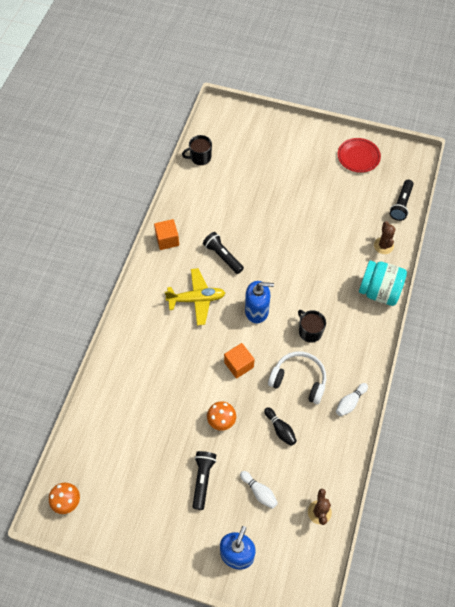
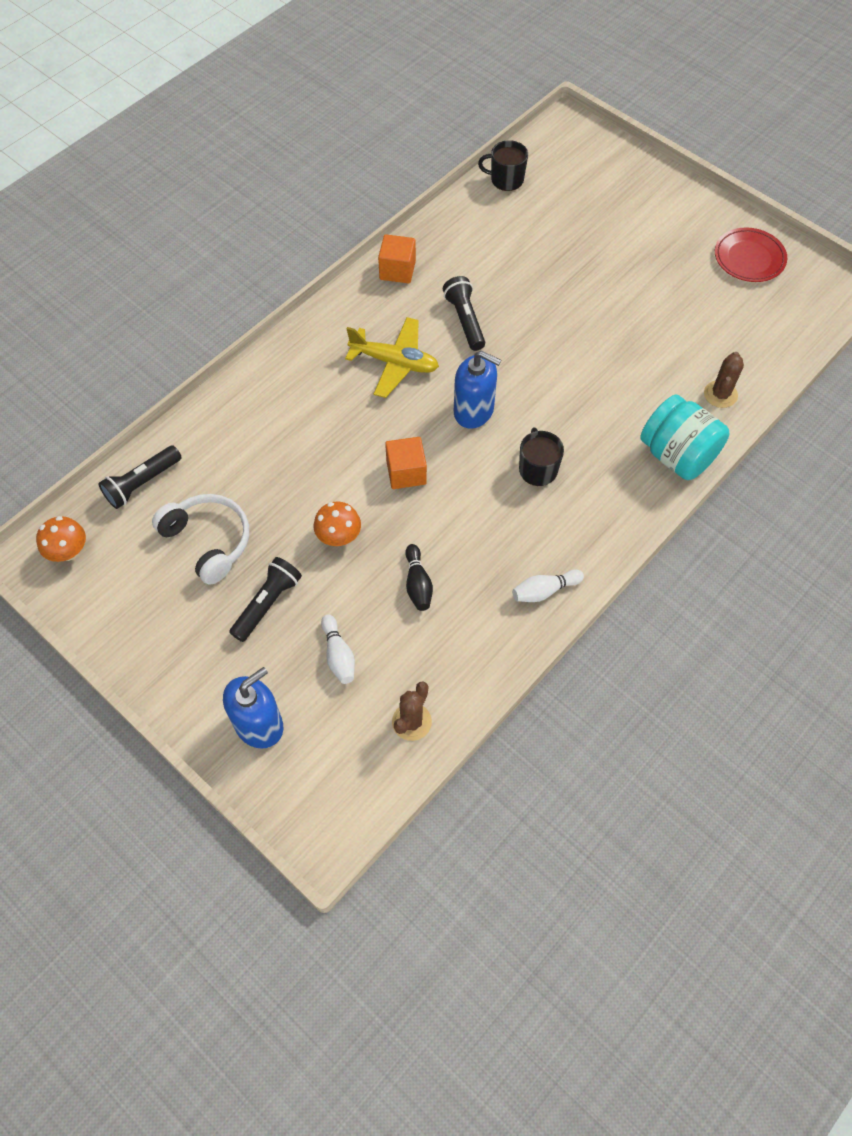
camera: 25 degrees right, 0 degrees up
(299, 380) = (483, 528): white headphones -> white headphones (208, 541)
(401, 204) = (781, 347): black flashlight -> black flashlight (142, 483)

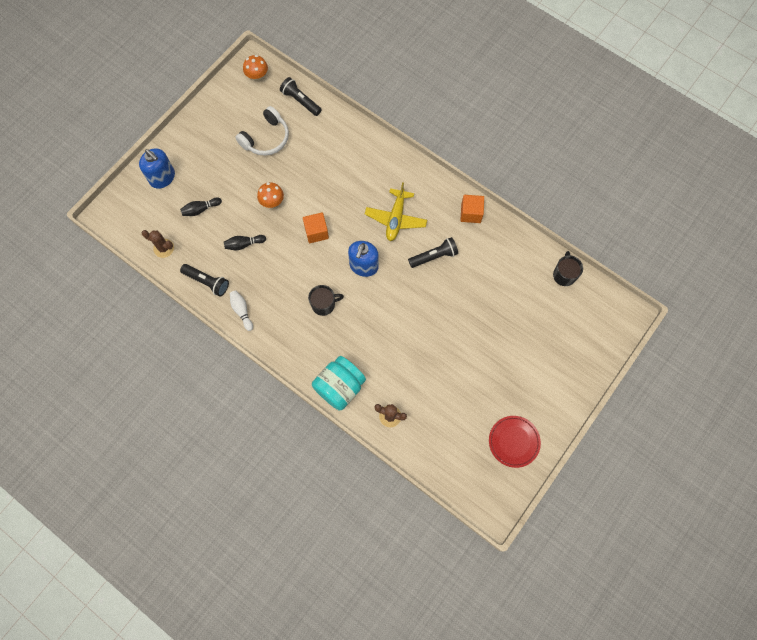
camera: 85 degrees right, 10 degrees up
(267, 604) = (229, 172): black flashlight -> black flashlight (207, 282)
(338, 655) = (201, 209): white bowling pin -> black bowling pin

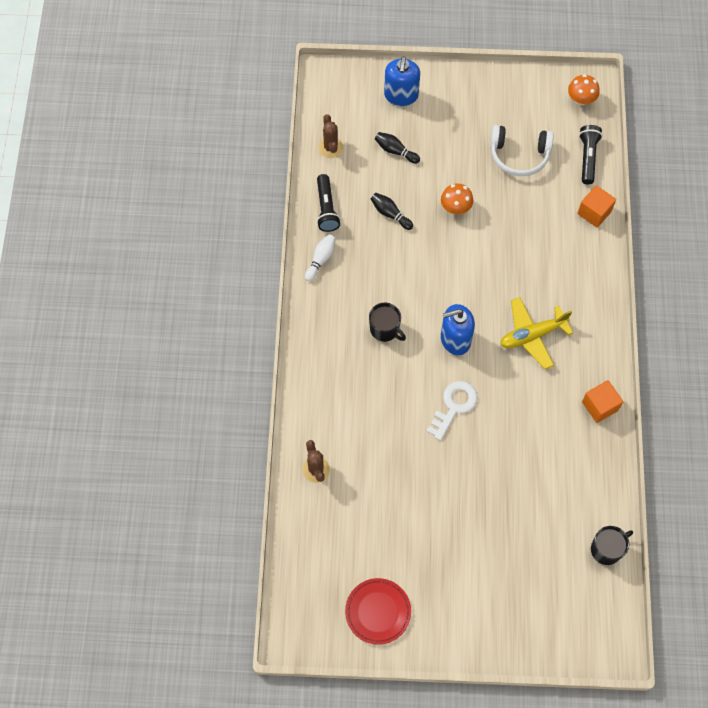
camera: 55 degrees right, 5 degrees down
(316, 232) = (456, 270): orange cube -> orange cube (594, 212)
(340, 387) = (311, 402): turquoise jar -> none
(409, 299) = (454, 406): none -> white key
(434, 256) = (520, 400): black flashlight -> none

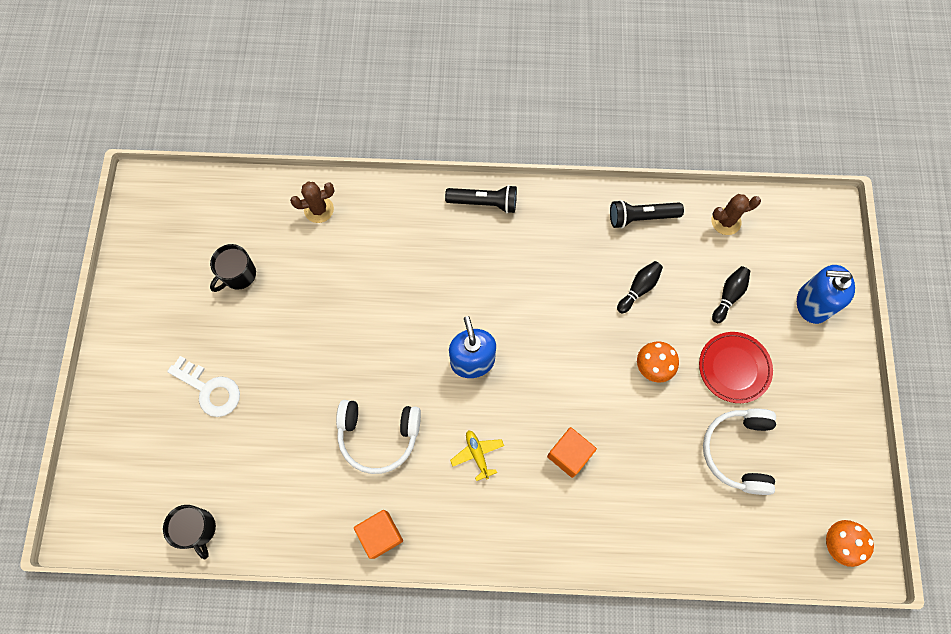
camera: 90 degrees right, 5 degrees up
(321, 260) = (573, 212): white bowling pin -> none
(378, 612) = (157, 271): red plate -> red plate (734, 368)
(385, 329) = (485, 281): black mug -> black mug (238, 275)
(454, 406) = (386, 356): white key -> white key (210, 389)
(521, 410) = (378, 436): none -> white headphones
(532, 335) = (477, 454): yellow plane -> yellow plane, size x0.55
(587, 158) = (744, 546): black flashlight -> black flashlight (484, 202)
(594, 212) = (658, 549): orange cube -> orange cube (569, 454)

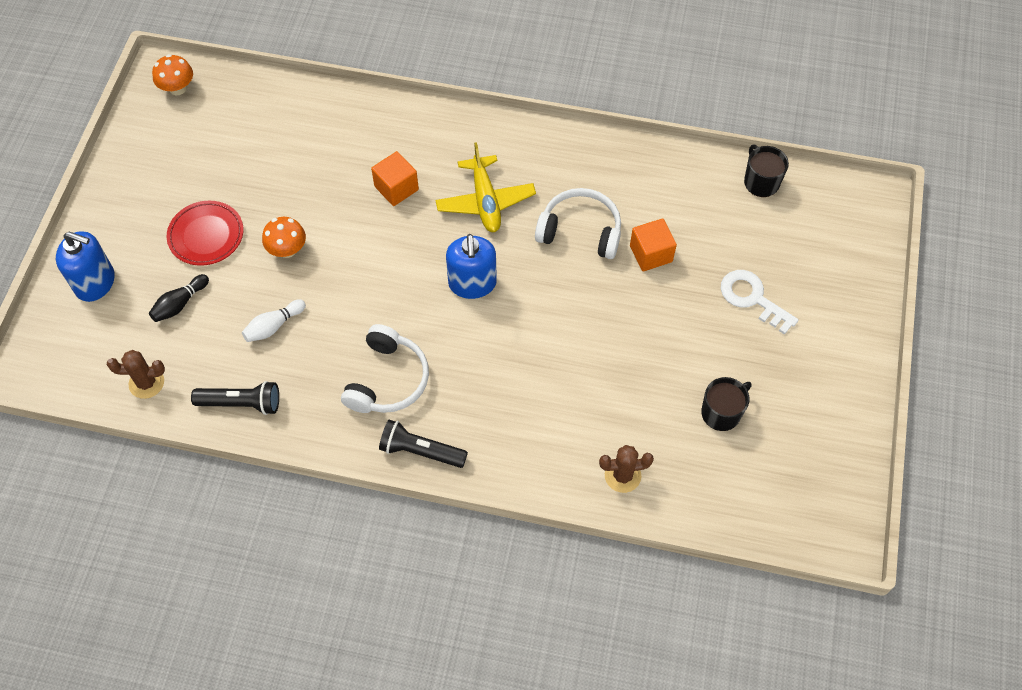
camera: 170 degrees left, 10 degrees down
(380, 534) = (588, 153): orange cube -> orange cube (651, 254)
(477, 454) = (485, 201): yellow plane -> yellow plane, size x1.81
(638, 289) = (274, 326): black bowling pin -> white bowling pin
(738, 451) = (234, 167): white headphones -> white headphones (387, 380)

